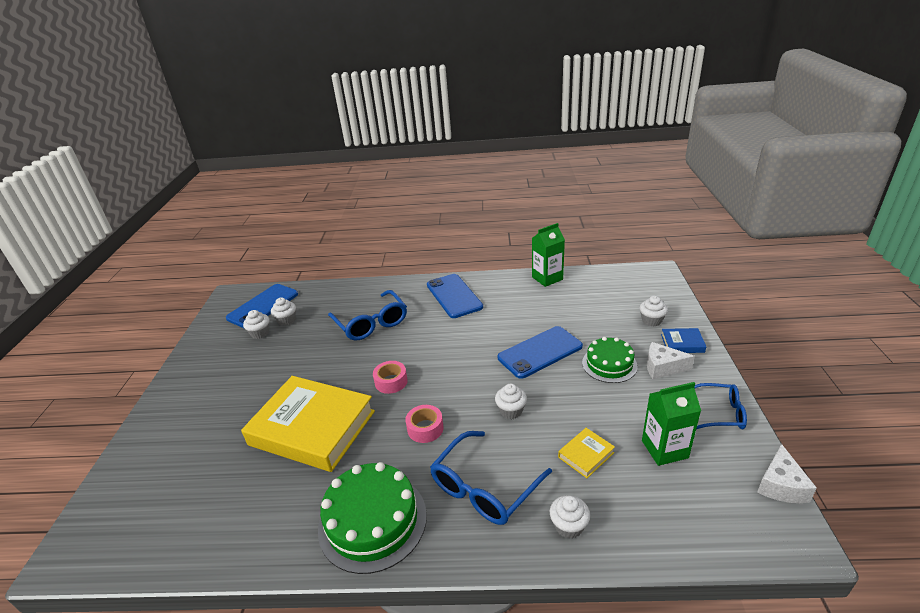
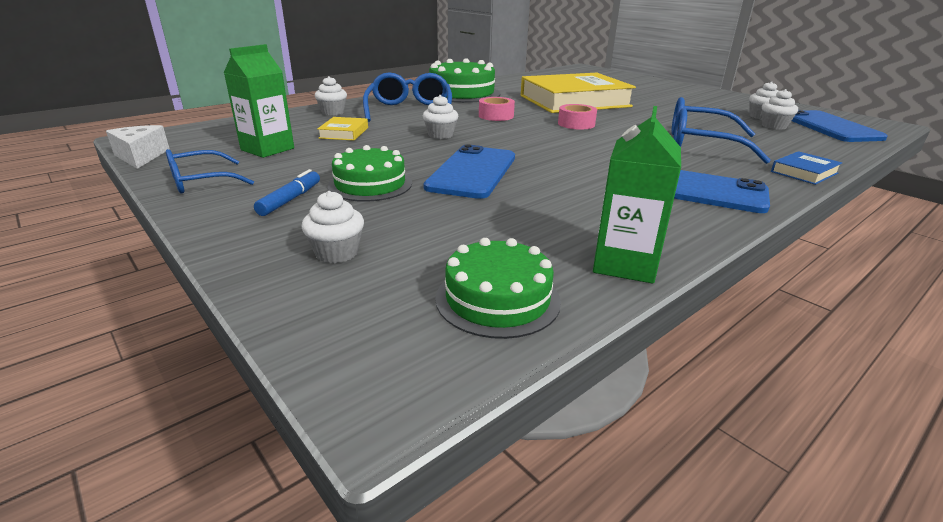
camera: 135 degrees right, 5 degrees down
(605, 283) = (497, 299): none -> green cake
(662, 367) = (290, 200): white cheese -> blue marker
(682, 343) = (264, 235): blue book -> blue book (804, 172)

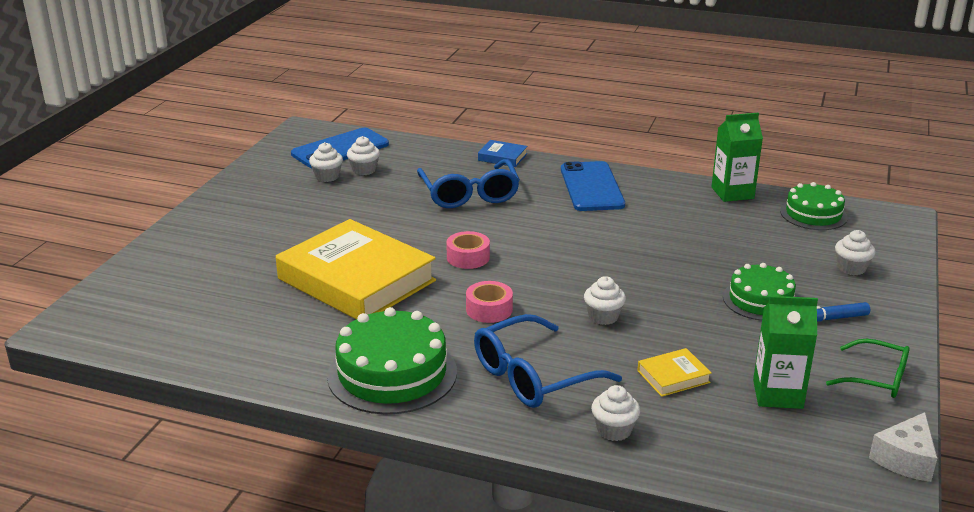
camera: 120 degrees left, 0 degrees up
(201, 181) = (876, 378): blue glasses -> green glasses
(472, 172) = (674, 269): blue phone -> none

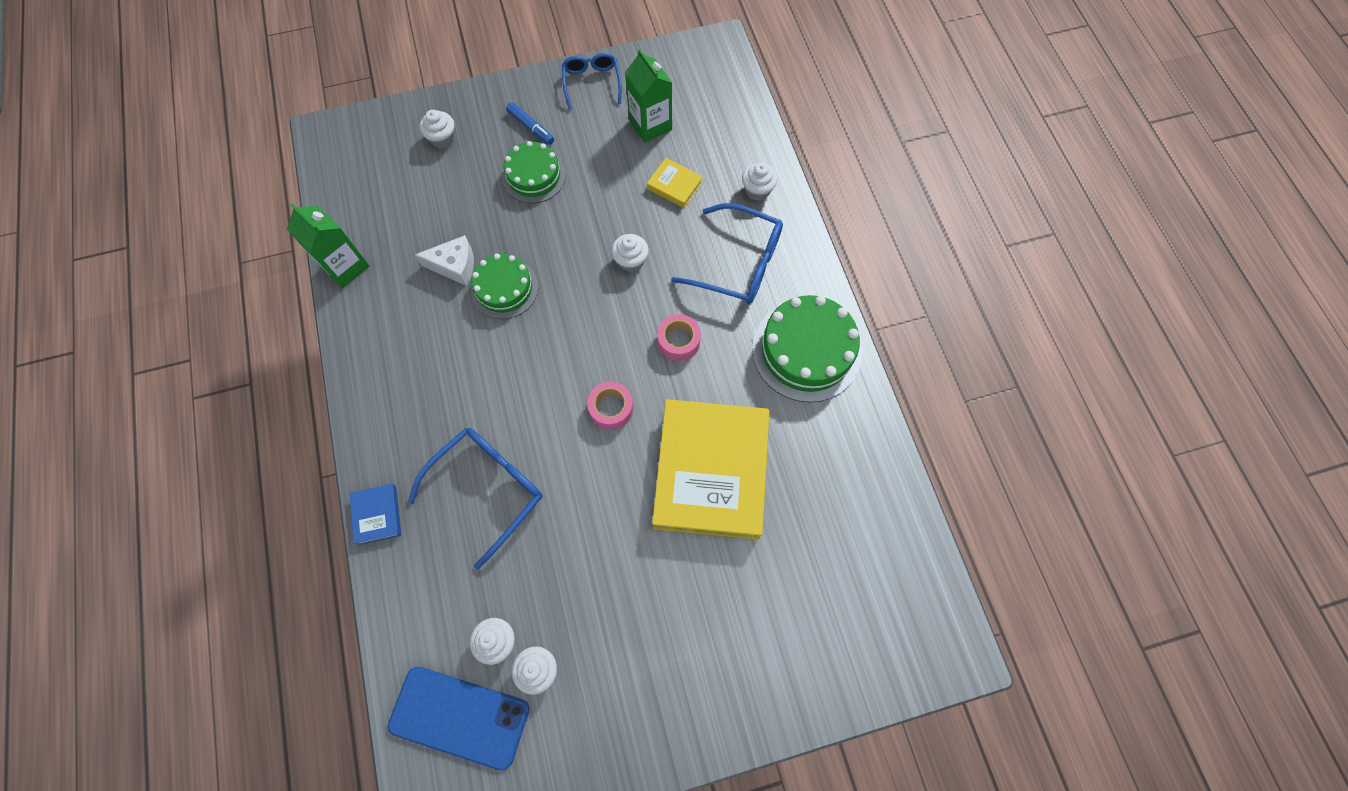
camera: 125 degrees left, 40 degrees up
(591, 187) = (403, 388): blue phone -> none
(813, 214) = (355, 192): green cake -> green cake (504, 288)
(876, 378) = (592, 83): green glasses -> blue glasses
(905, 459) = (669, 49): white cheese -> white cheese (455, 266)

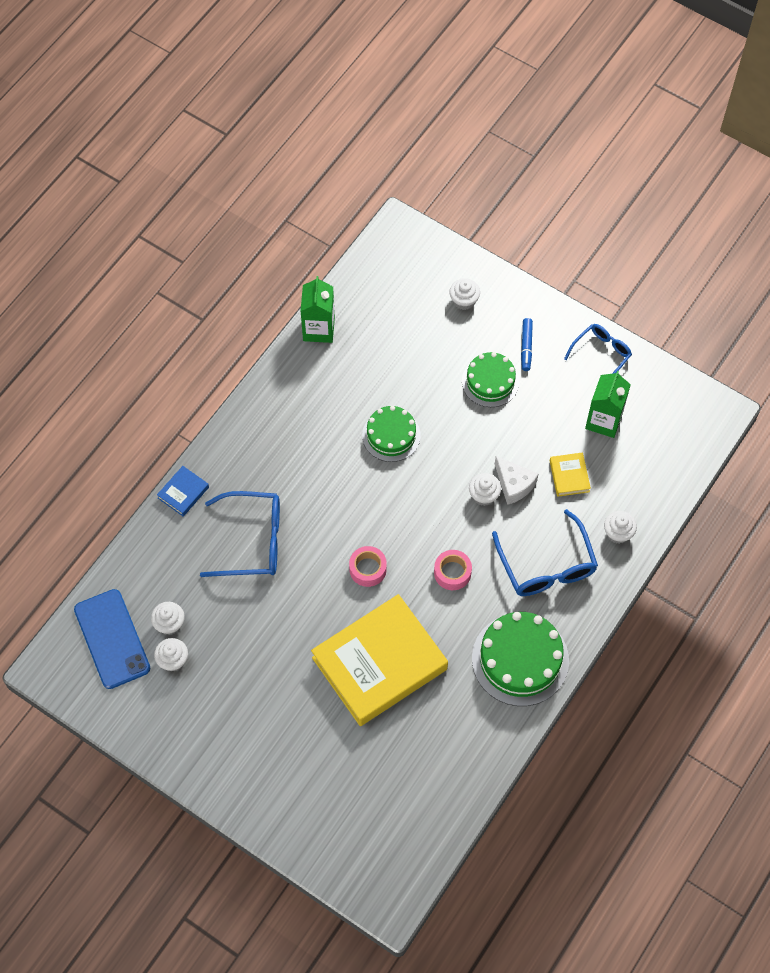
camera: 50 degrees right, 5 degrees down
(455, 266) = (379, 392): white cheese -> white cheese (514, 484)

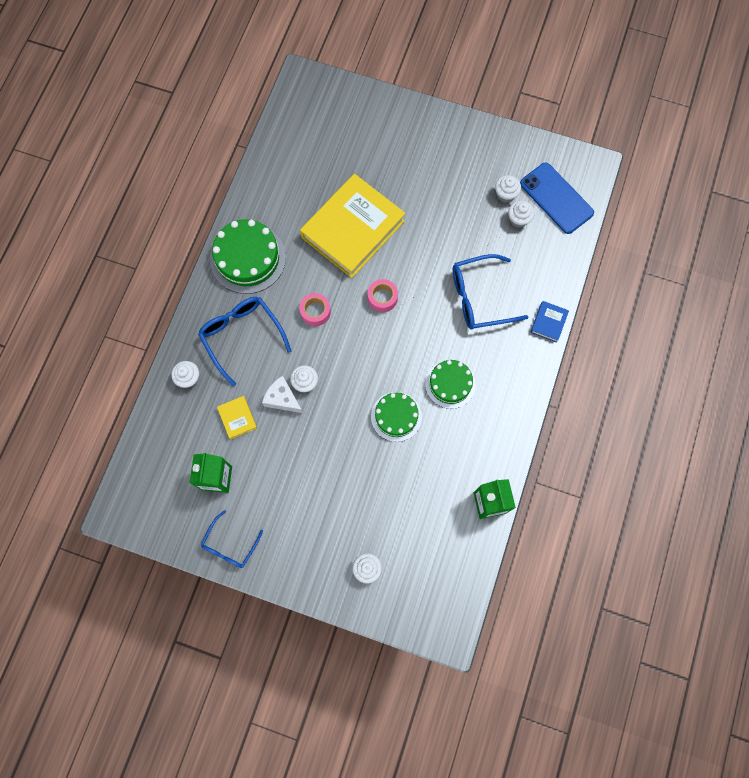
camera: 165 degrees right, 10 degrees up
(490, 381) = (324, 490): green cake -> green cake (450, 384)
(526, 347) = (299, 534): blue marker -> none

